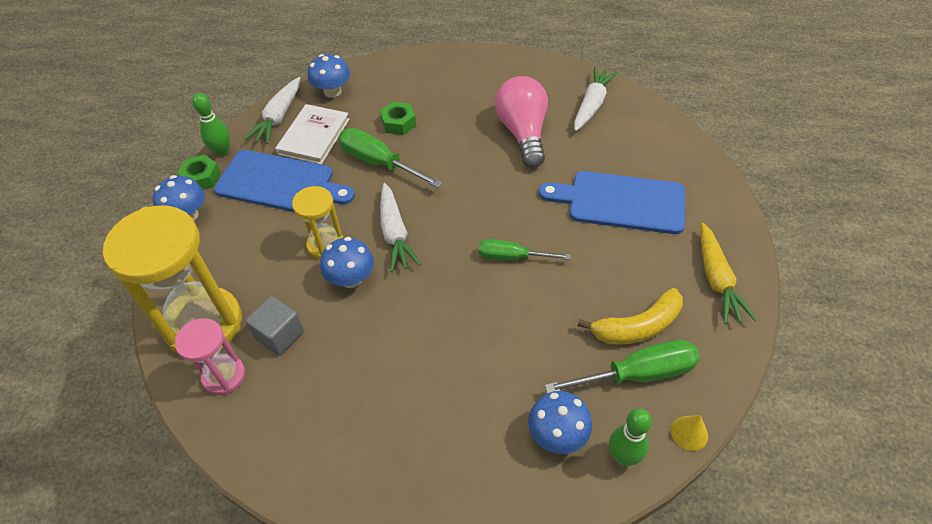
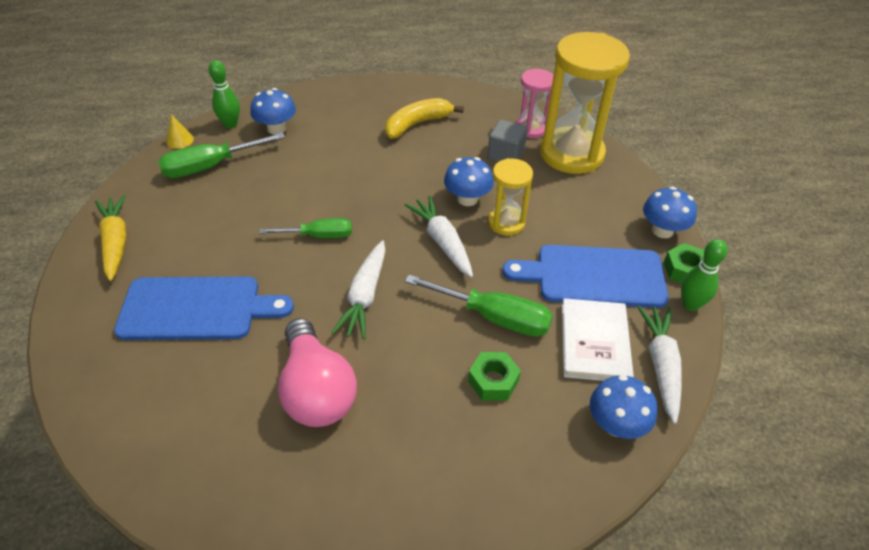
camera: 165 degrees right, 5 degrees down
(592, 105) = (211, 461): white carrot -> white carrot (365, 296)
(637, 327) = (203, 196): yellow banana -> yellow banana (417, 124)

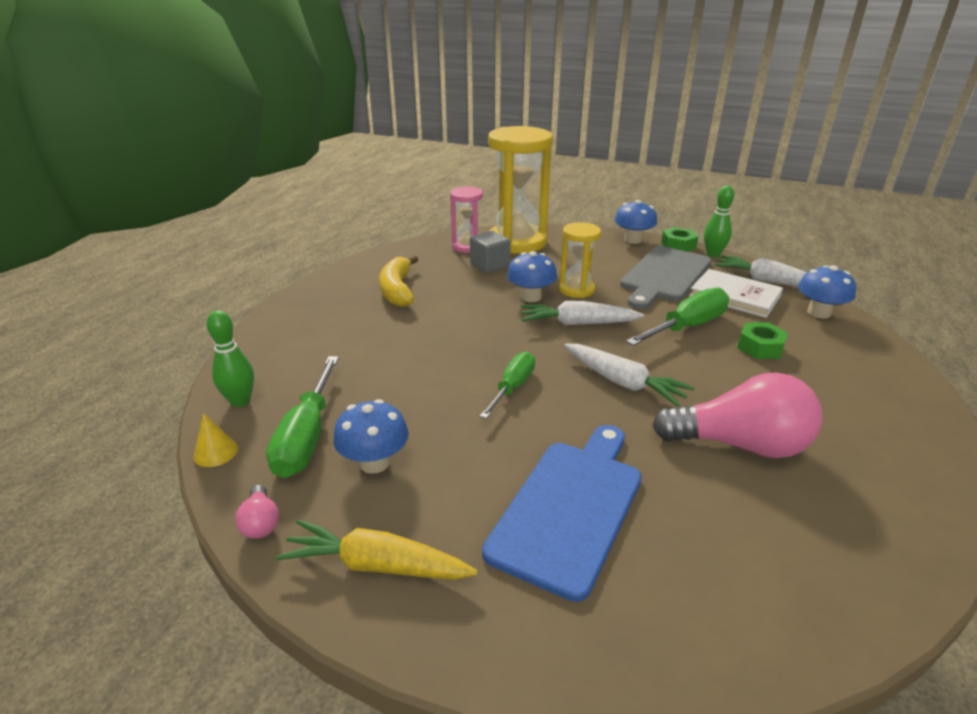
camera: 60 degrees left, 15 degrees down
(131, 185) = (261, 523): none -> pink light bulb
(276, 128) = (296, 370): blue mushroom -> blue mushroom (374, 462)
(594, 276) = (664, 276): blue cutting board -> grey cutting board

